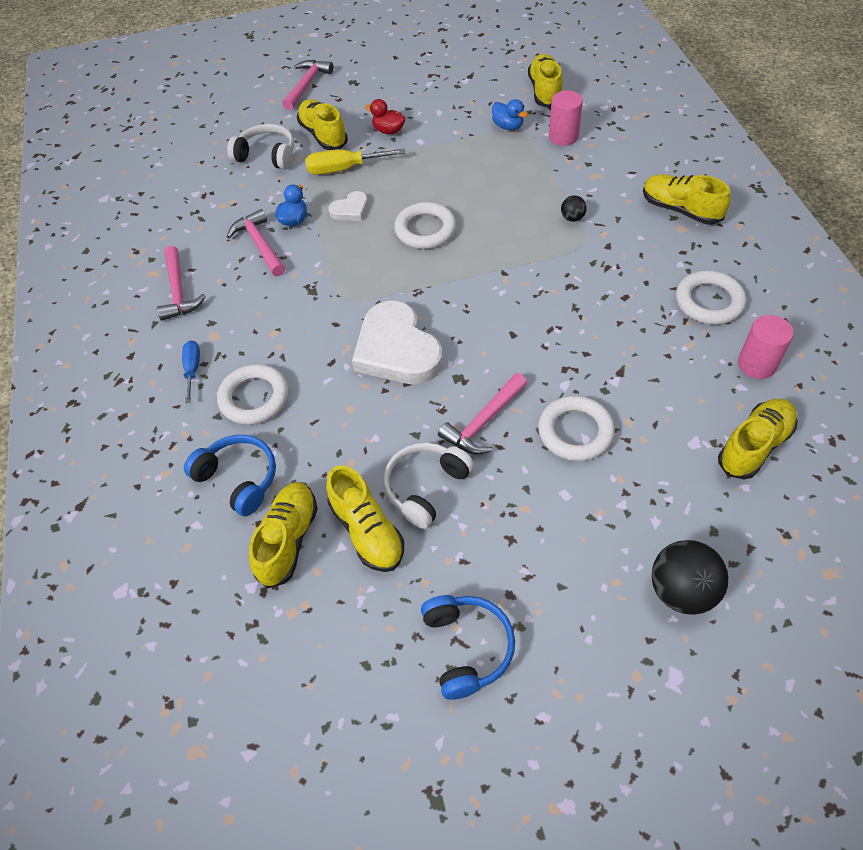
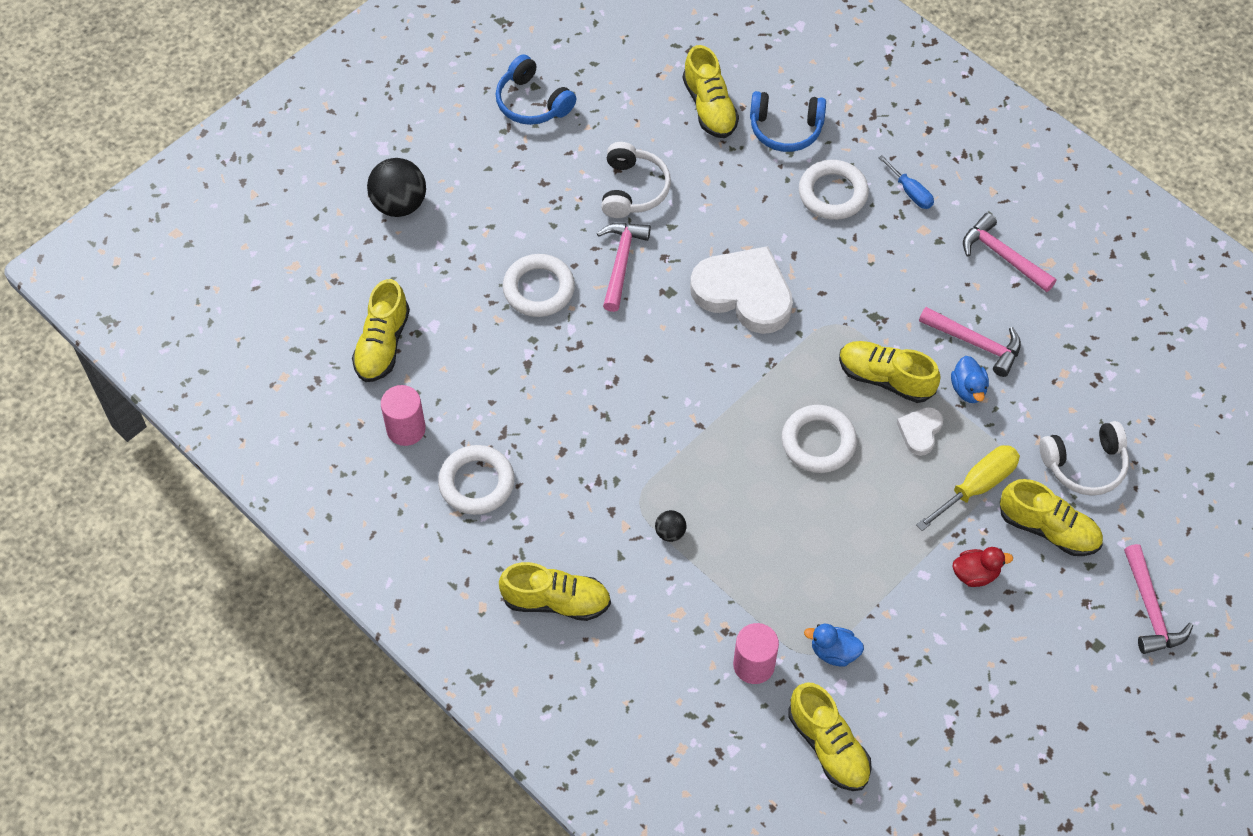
camera: 145 degrees right, 5 degrees up
(367, 531) = (655, 139): yellow shoe -> yellow shoe (885, 378)

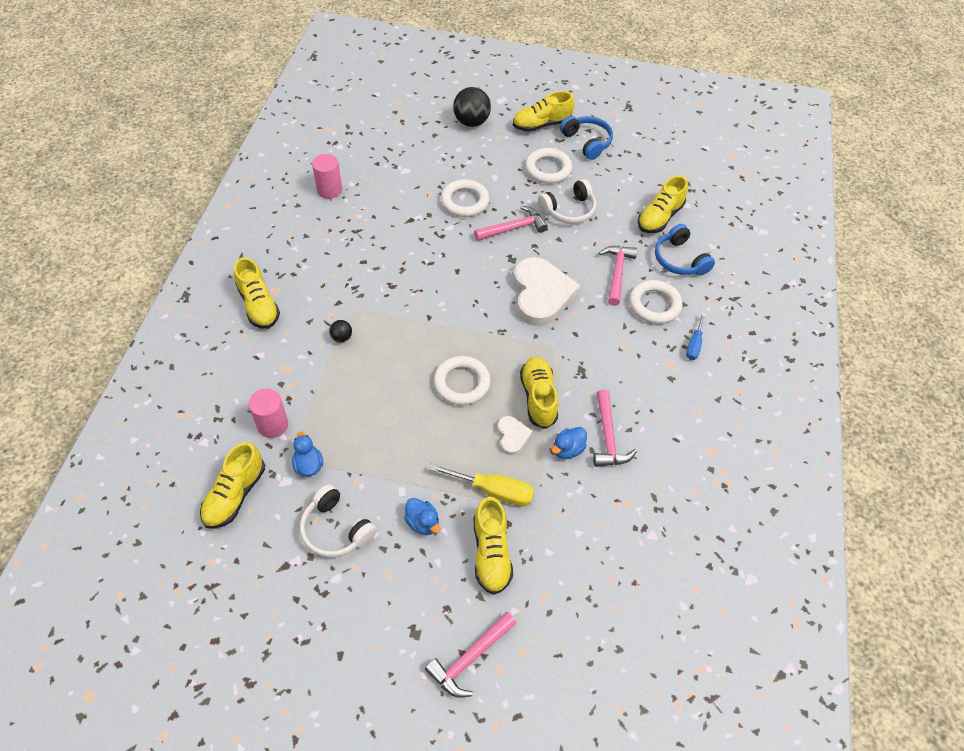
camera: 55 degrees right, 5 degrees down
(382, 344) = (376, 156): yellow shoe -> yellow shoe (541, 124)
(476, 483) = (315, 234): white ring -> white ring (548, 169)
(532, 102) = (587, 142): blue headphones -> blue headphones turned 135 degrees clockwise
(920, 431) = (512, 436): white heart -> white heart turned 90 degrees clockwise
(975, 574) = (423, 523): red duck -> blue duck
(1002, 256) = (692, 420): pink hammer -> pink hammer (617, 273)
(1084, 465) = (562, 553): white headphones -> white headphones (336, 529)

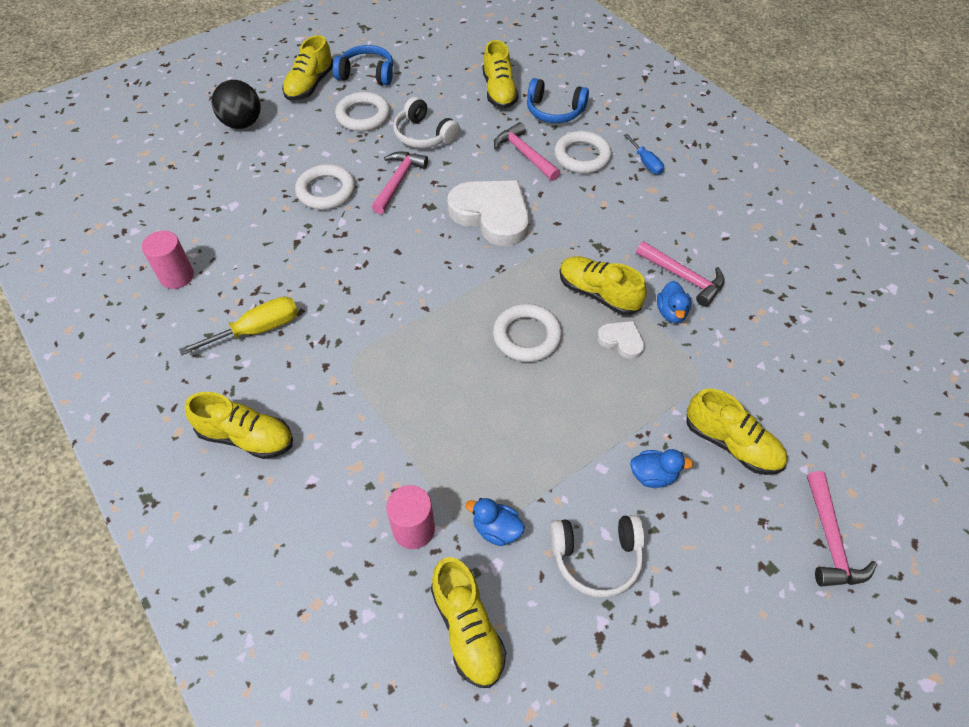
camera: 45 degrees left, 0 degrees up
(341, 337) = (371, 392): black ball -> none
(494, 491) = (667, 395): yellow screwdriver -> yellow screwdriver (257, 330)
(569, 210) = (424, 135): white headphones -> white headphones turned 120 degrees clockwise

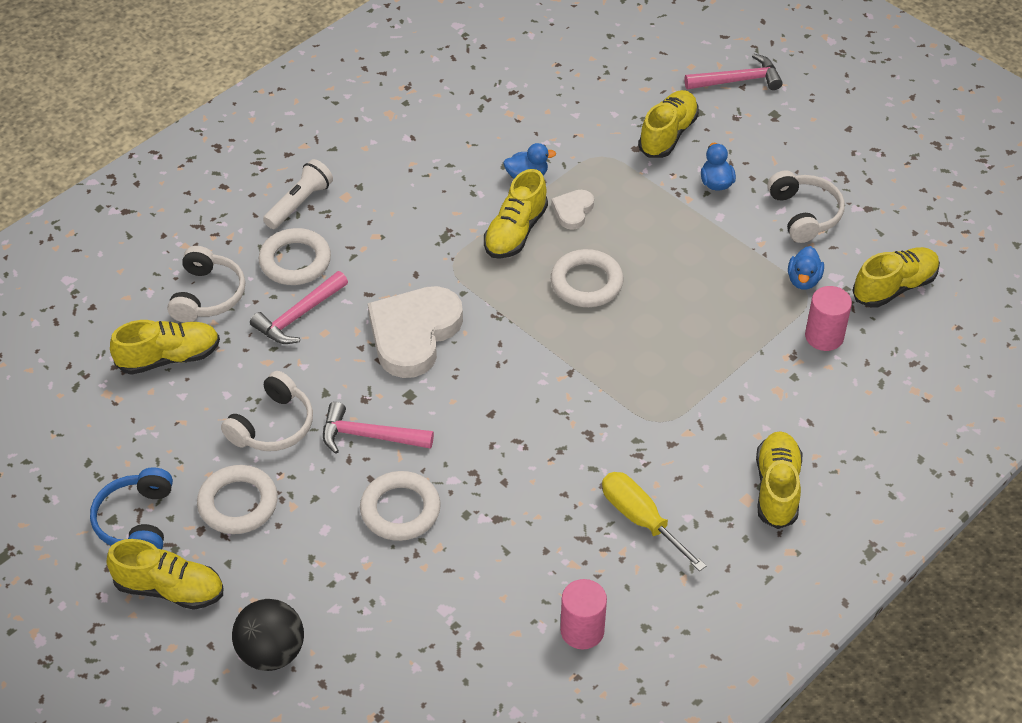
camera: 100 degrees left, 5 degrees down
(554, 111) = (207, 295): blue headphones -> white headphones
(646, 163) = (299, 203): blue screwdriver -> white flashlight
(683, 277) = (477, 168): pink hammer -> none

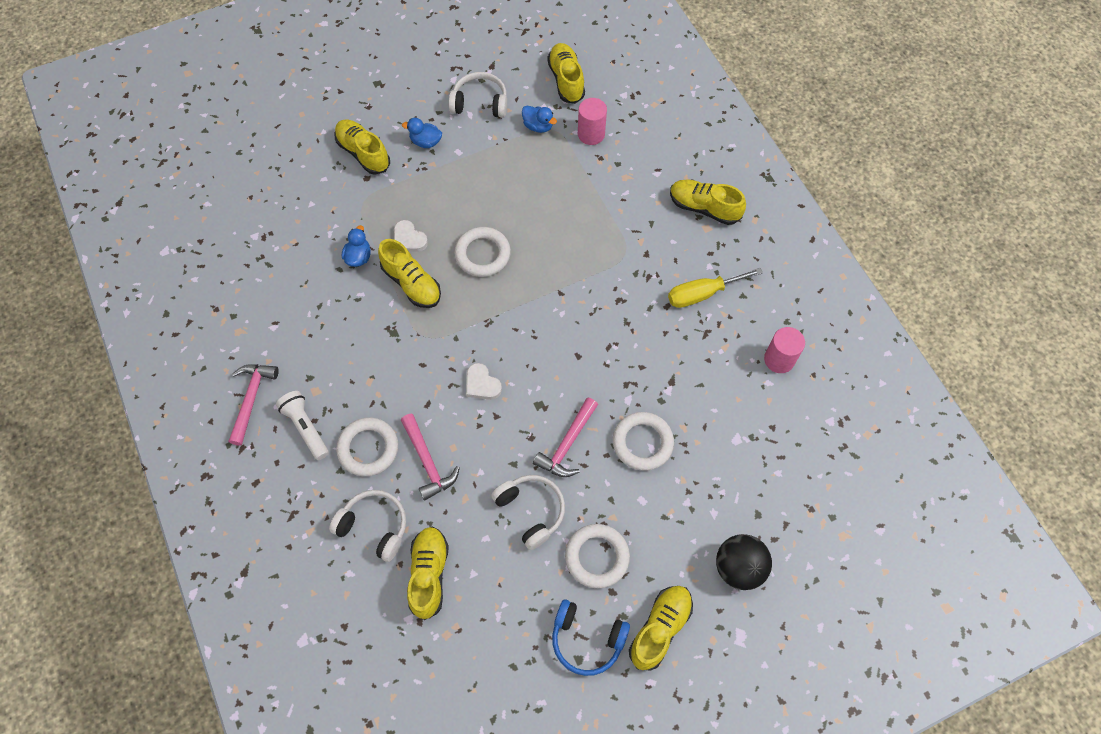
camera: 70 degrees left, 15 degrees up
(413, 334) = (482, 384): white heart -> white heart, size x0.47
(738, 80) = (332, 91): pink hammer -> pink hammer (251, 399)

